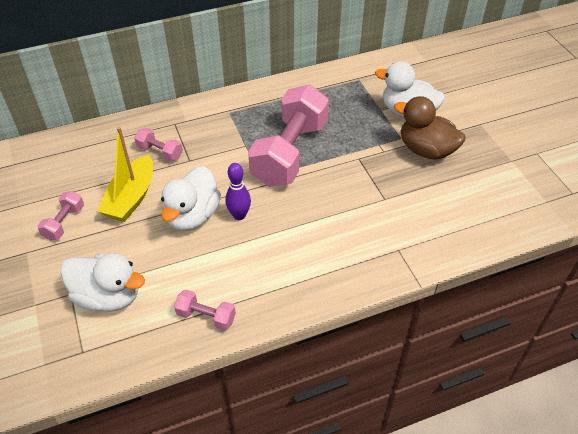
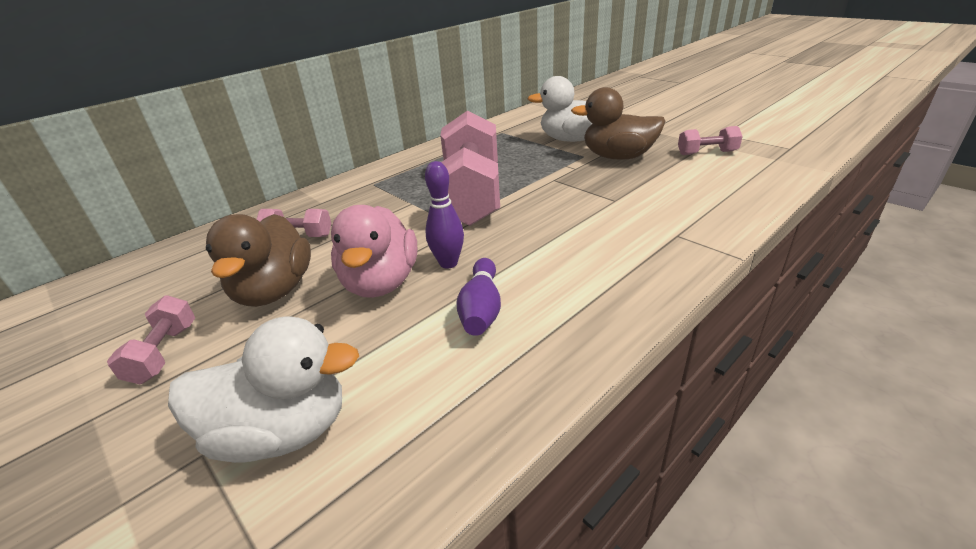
camera: 20 degrees left, 15 degrees down
(131, 198) = (274, 291): yellow boat -> brown duck
(192, 216) = (381, 282): white duck -> pink duck
(206, 316) = (480, 397): pink dumbbell -> pink dumbbell (707, 153)
(238, 260) = (481, 309): none -> purple bowling pin

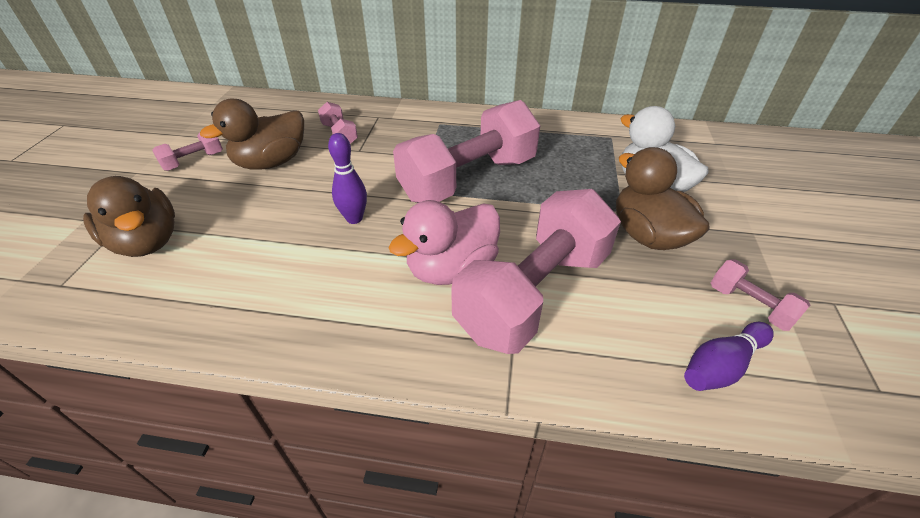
camera: 50 degrees right, 10 degrees up
(282, 431) = (147, 242): white duck -> brown duck
(381, 282) = (308, 200): pink duck -> pink duck (452, 268)
(481, 309) = (305, 264): purple bowling pin -> purple bowling pin (721, 366)
(634, 211) = (534, 293): none -> pink dumbbell

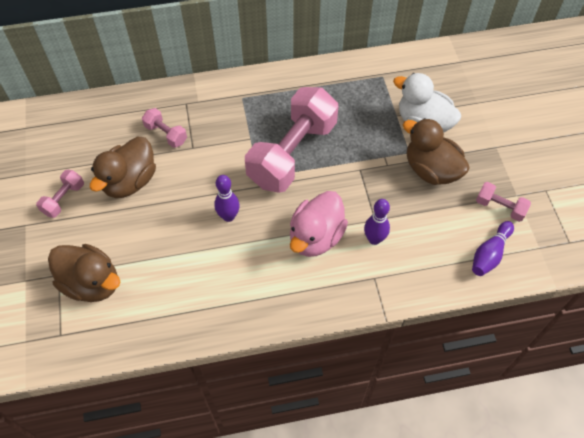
camera: 20 degrees left, 15 degrees up
(534, 293) = (374, 239): pink dumbbell -> purple bowling pin

